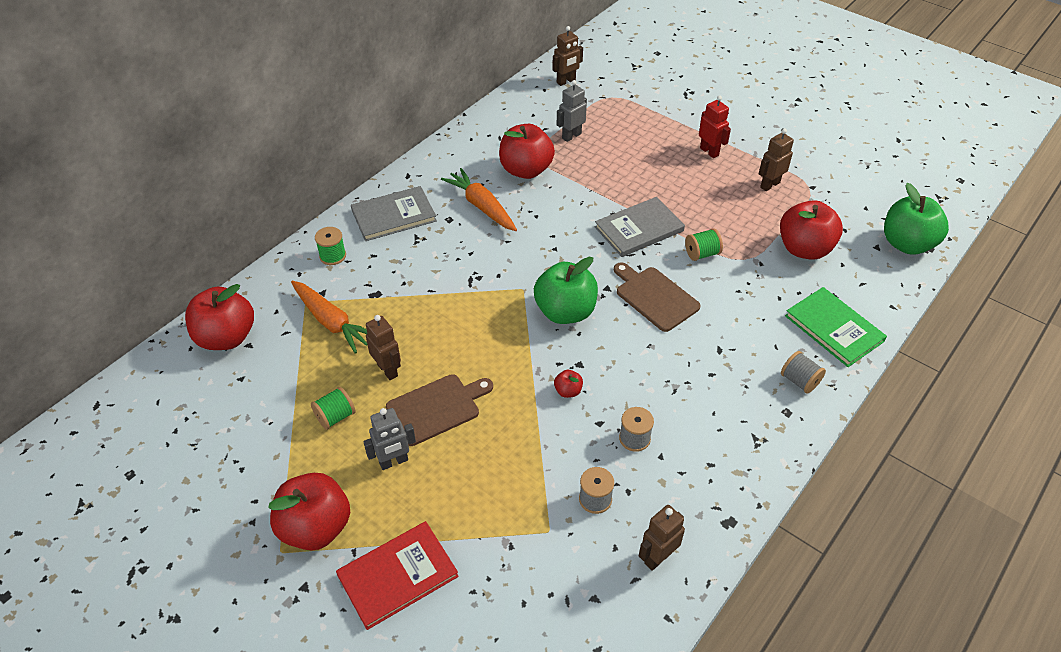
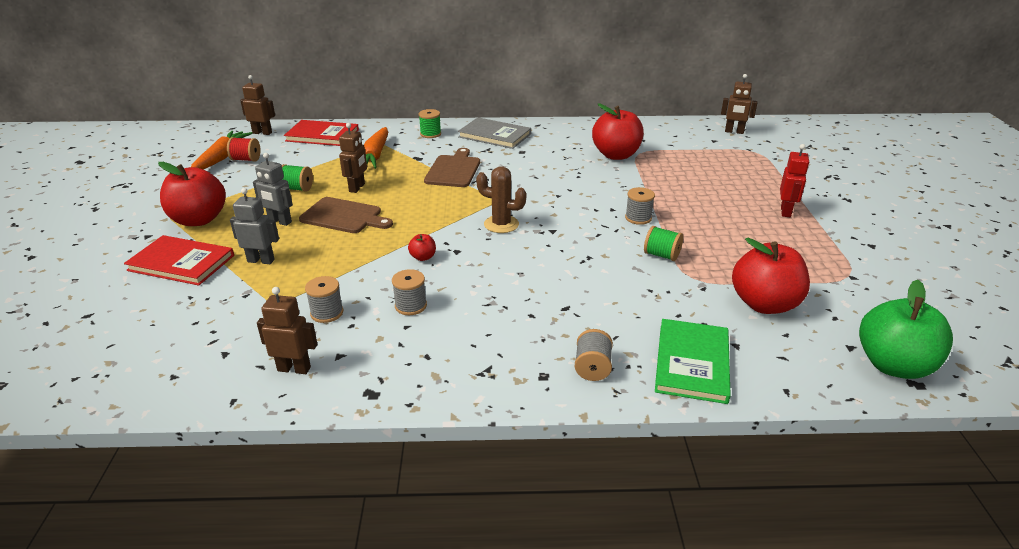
camera: 50 degrees right, 15 degrees down
(208, 429) = (246, 159): none -> red spool
(226, 337) = (322, 135): red apple -> red book
(482, 206) = (553, 156): orange carrot -> orange carrot (222, 158)
(565, 312) = (501, 224): green apple -> brown cactus
(571, 136) = (683, 155): grey robot -> grey robot (261, 260)
(639, 229) = (638, 218): grey book -> grey spool
(654, 297) = (576, 254): brown cutting board -> brown cutting board (453, 170)
(769, 185) = (808, 254): brown robot -> brown robot (262, 133)

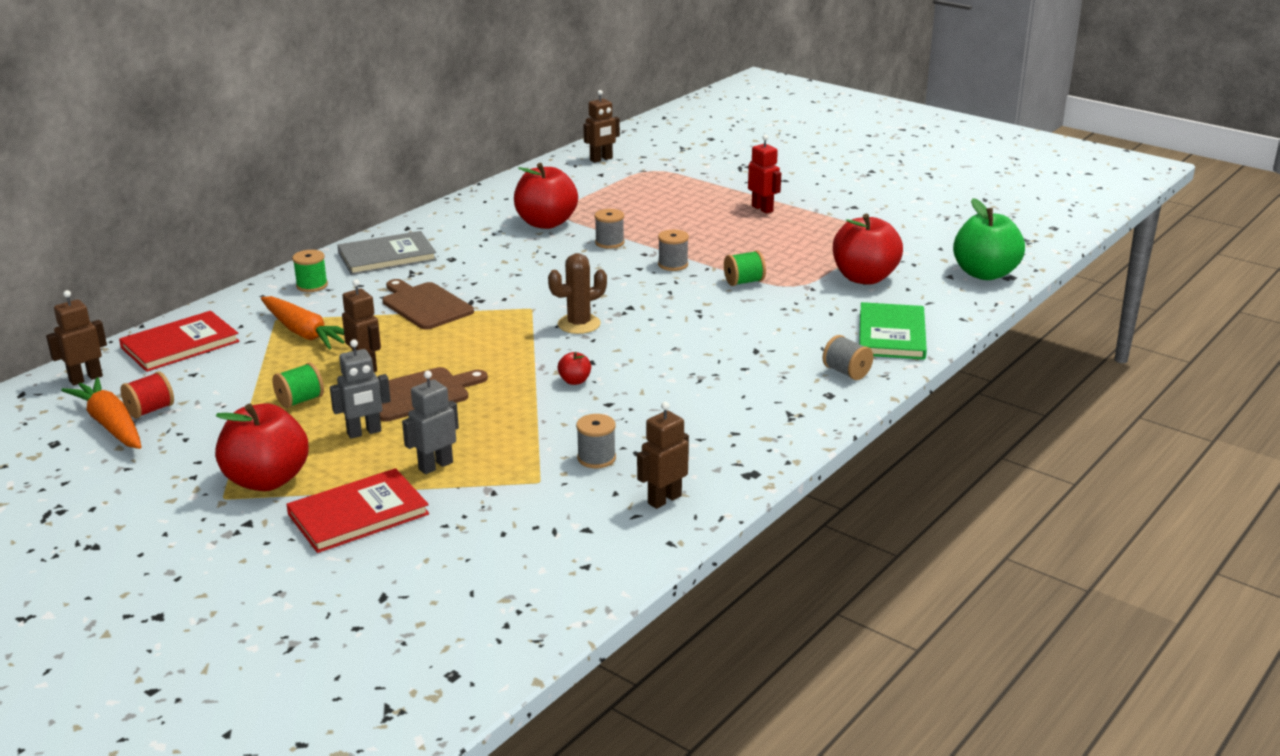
camera: 50 degrees left, 5 degrees down
(410, 306) = (648, 414): grey spool -> grey spool (609, 243)
(692, 363) = (891, 334): green book -> green book turned 45 degrees clockwise

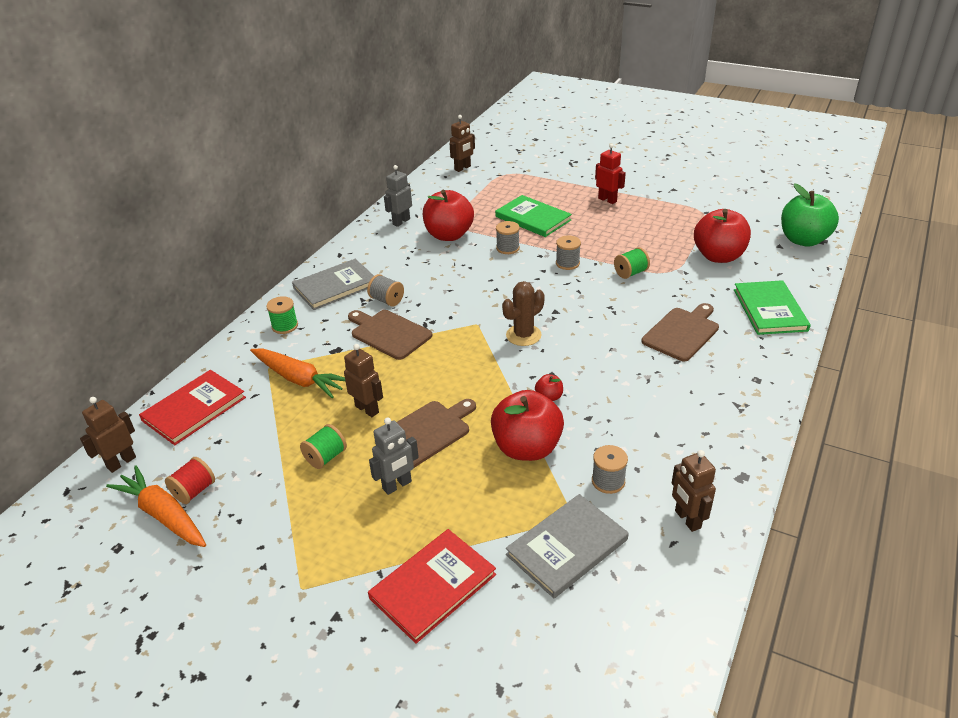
camera: 10 degrees left, 10 degrees up
(267, 480) = (333, 559): red apple -> red apple (527, 448)
(435, 466) = (476, 514): grey robot -> grey robot (401, 221)
(518, 504) = (567, 547): none -> grey book
(658, 217) = (533, 218): none -> green book
(664, 499) = (687, 519): brown robot -> brown robot turned 60 degrees counterclockwise
(769, 343) = (682, 332): none -> brown cutting board
(846, 372) = (757, 354): grey spool -> grey spool (387, 300)

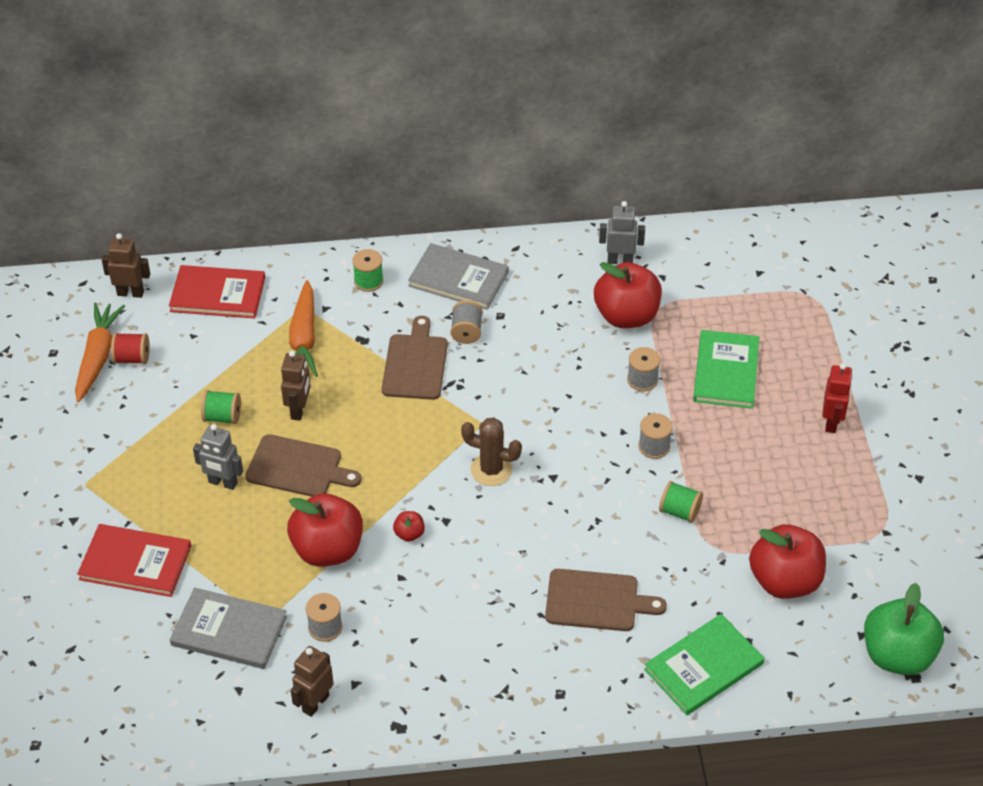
camera: 55 degrees right, 10 degrees up
(462, 168) = (788, 249): brown robot -> none

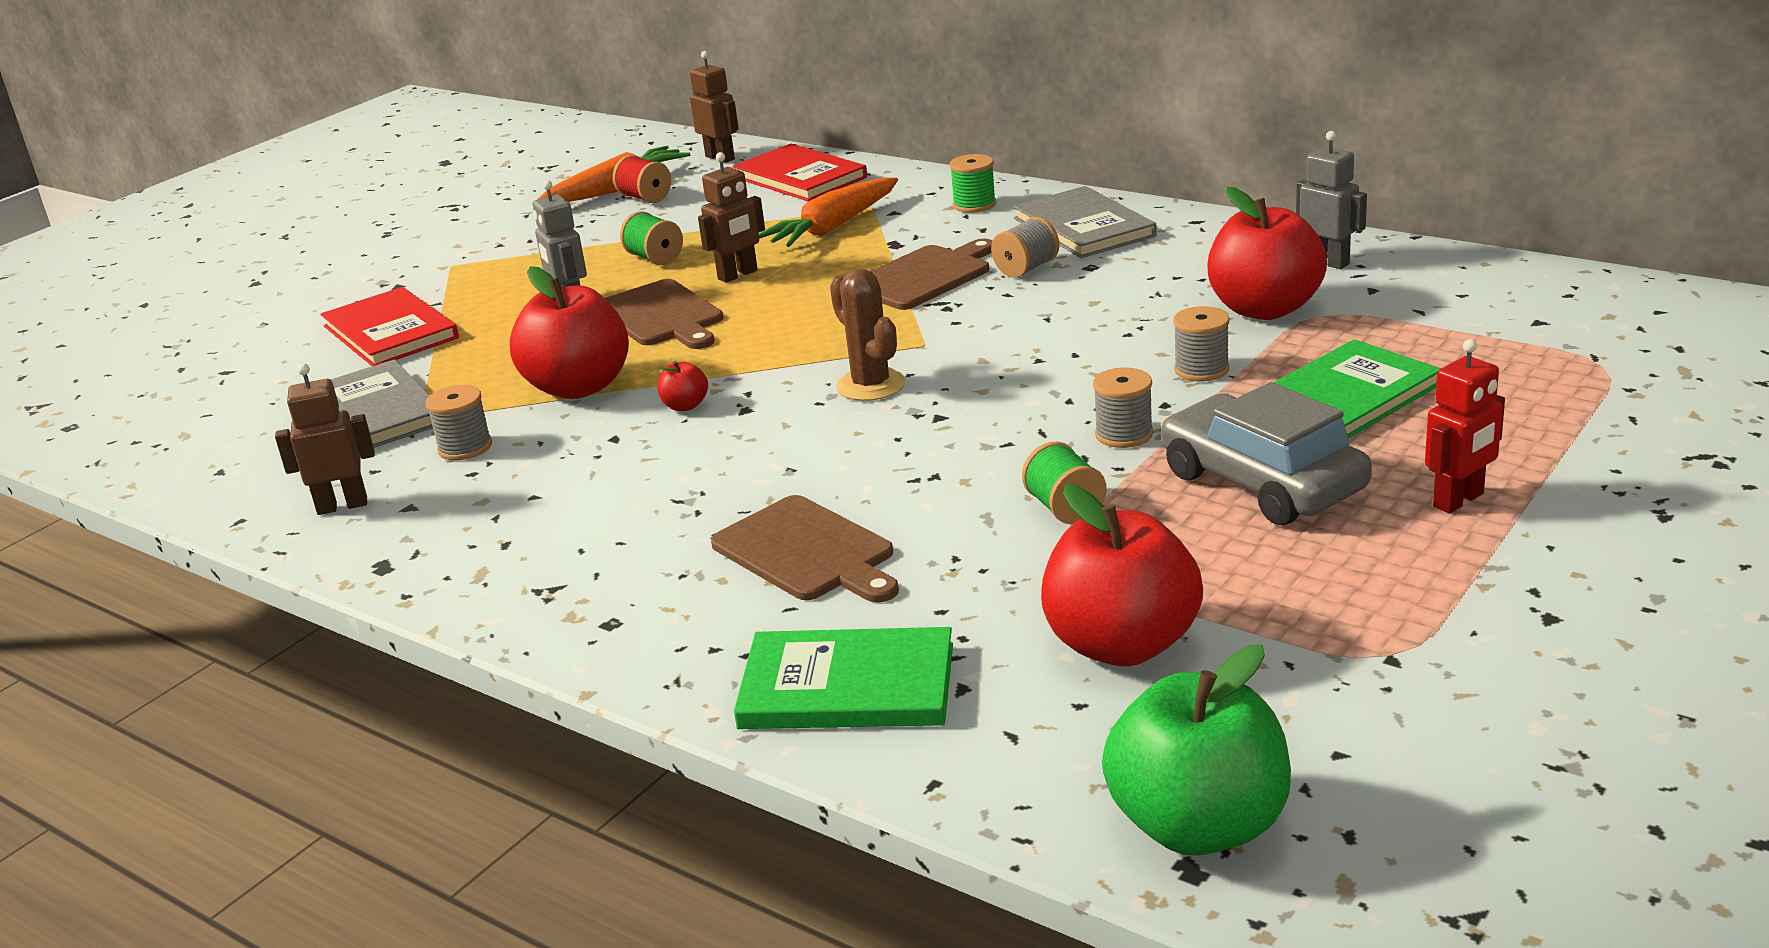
camera: 45 degrees right, 20 degrees down
(745, 450) = (1262, 482): none -> grey car

